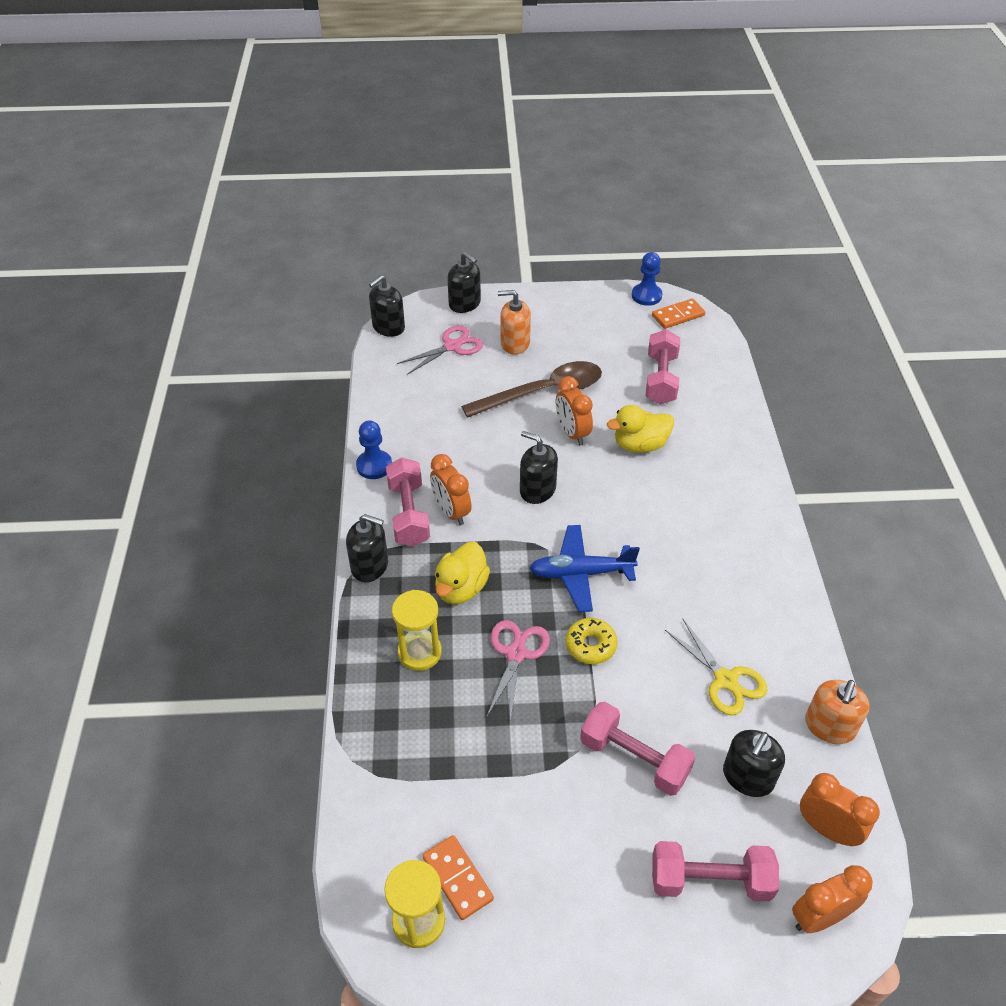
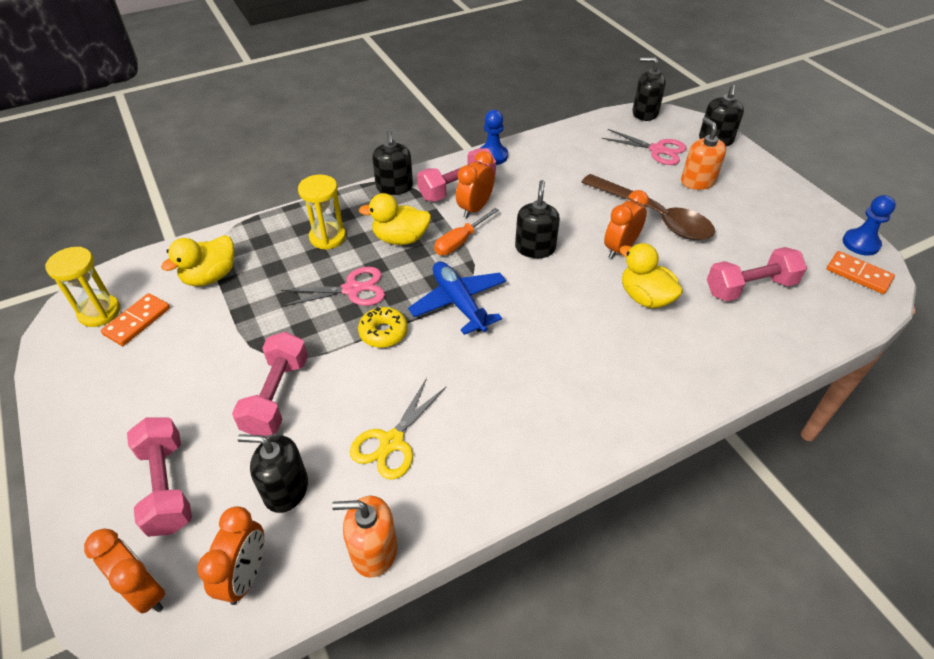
camera: 65 degrees right, 0 degrees up
(420, 785) = (210, 276): none -> yellow duck
(495, 541) = (460, 241): none -> orange screwdriver

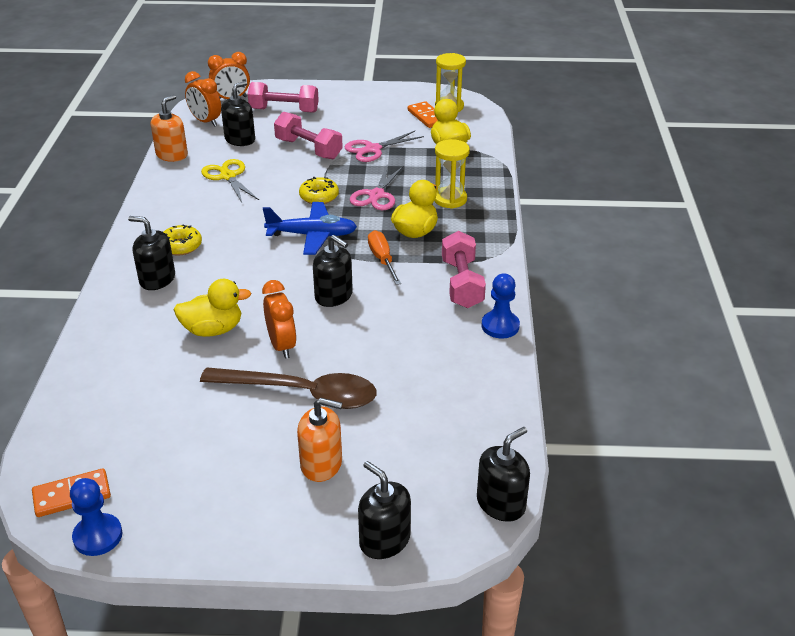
camera: 120 degrees right, 10 degrees down
(394, 187) = (494, 249): black soap dispenser -> black soap dispenser (157, 279)
(475, 208) = (420, 283): orange clock -> none
(559, 396) = (181, 246): none -> yellow donut
(654, 216) = (301, 393): brown spoon -> brown spoon turned 150 degrees counterclockwise
(657, 150) = (409, 465): pink scissors -> pink scissors (373, 149)
(750, 287) = (150, 401): pink dumbbell -> none

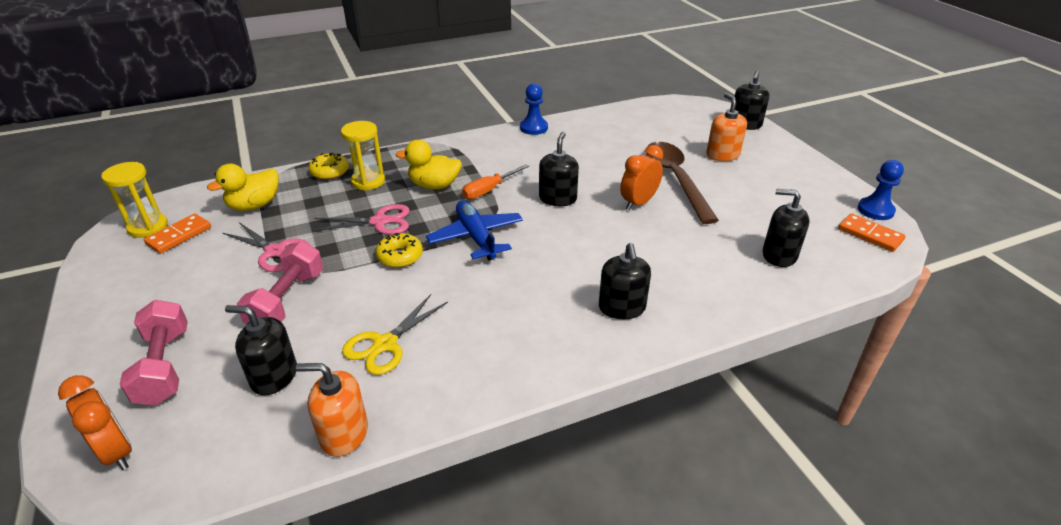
camera: 115 degrees left, 0 degrees up
(181, 246) = (555, 317): yellow donut -> yellow donut (330, 172)
(205, 121) = (215, 446): orange clock -> none
(213, 330) = (655, 242): yellow duck -> none
(462, 284) = (495, 150): pink dumbbell -> none
(501, 503) = (682, 102): black soap dispenser -> black soap dispenser (779, 255)

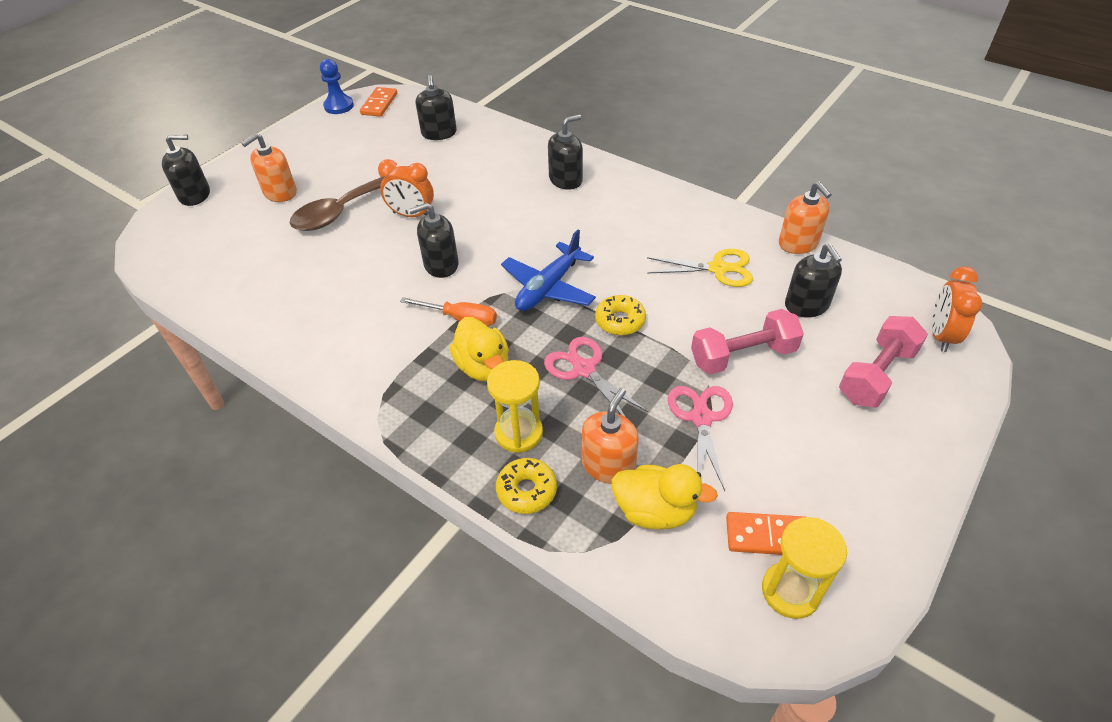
camera: 120 degrees left, 10 degrees up
(303, 202) = (608, 465): none -> orange soap dispenser
(534, 128) = (283, 350): blue pawn -> none

